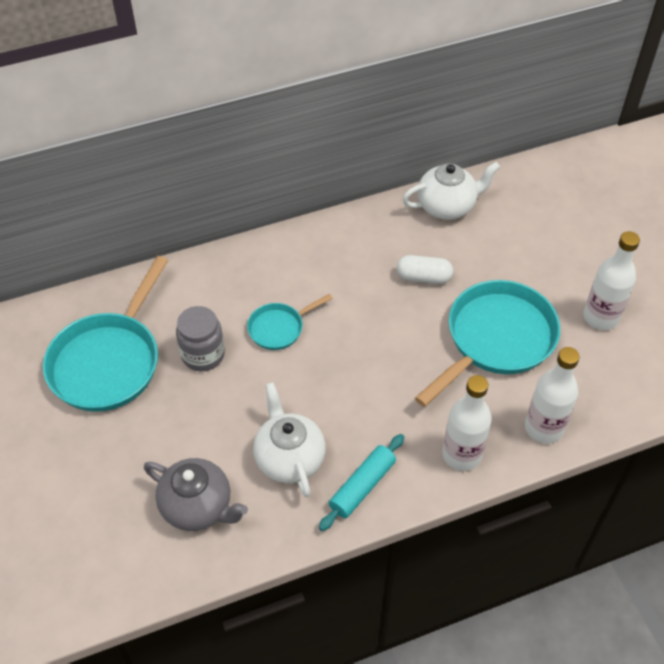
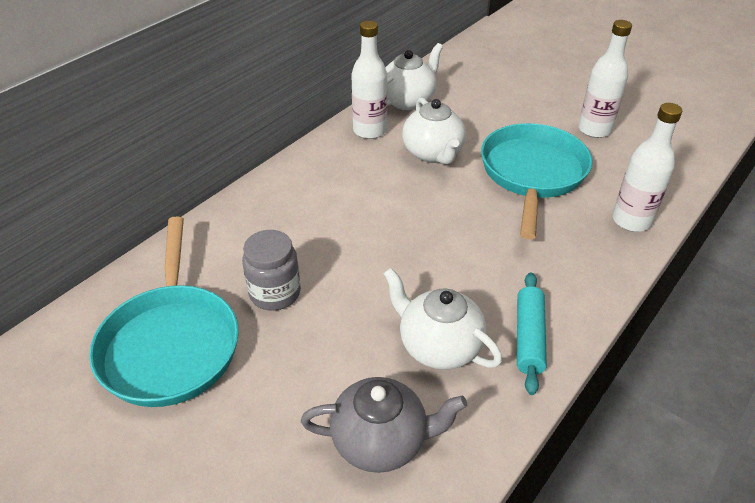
camera: 30 degrees left, 10 degrees down
(279, 328) = (335, 239): turquoise pan -> none
(423, 277) = (433, 153): white capsule -> white teapot
(461, 455) = (588, 270): white bottle -> white bottle (369, 131)

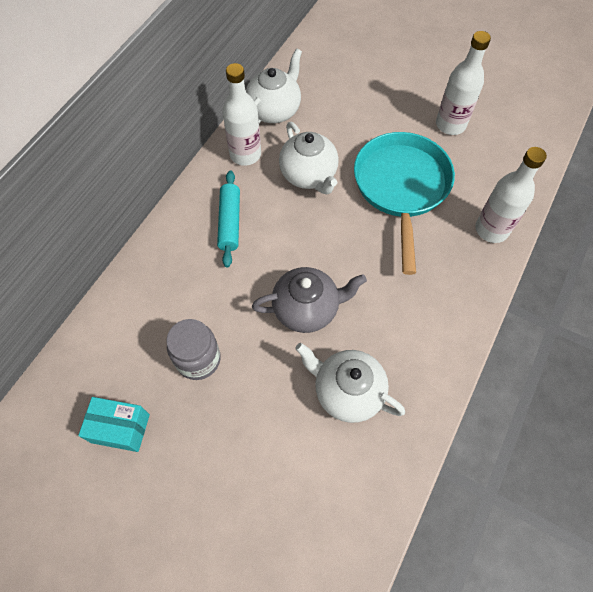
camera: 10 degrees left, 20 degrees up
(171, 344) = (120, 428): turquoise pan -> turquoise box
(381, 441) = (316, 492): grey teapot -> grey teapot (307, 309)
(528, 337) = (419, 370): turquoise rolling pin -> turquoise rolling pin (229, 222)

